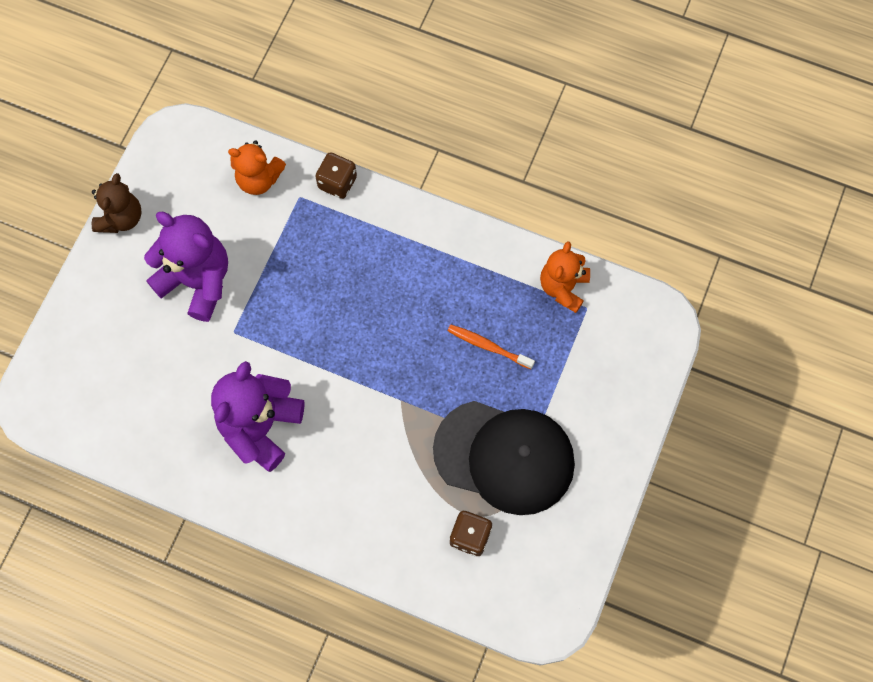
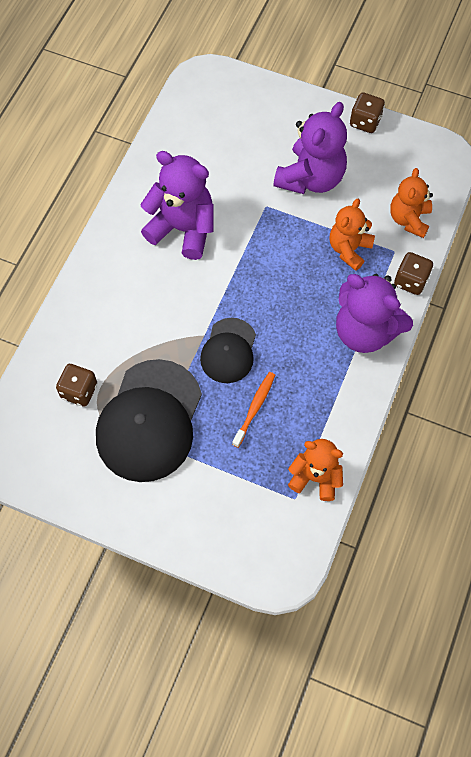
camera: 90 degrees right, 5 degrees down
(121, 218) = (365, 122): brown teddy bear -> brown dice
(295, 243) = (349, 249): none -> orange teddy bear
(397, 232) = (365, 331): none -> purple teddy bear
(420, 373) = (228, 351): none -> black cap

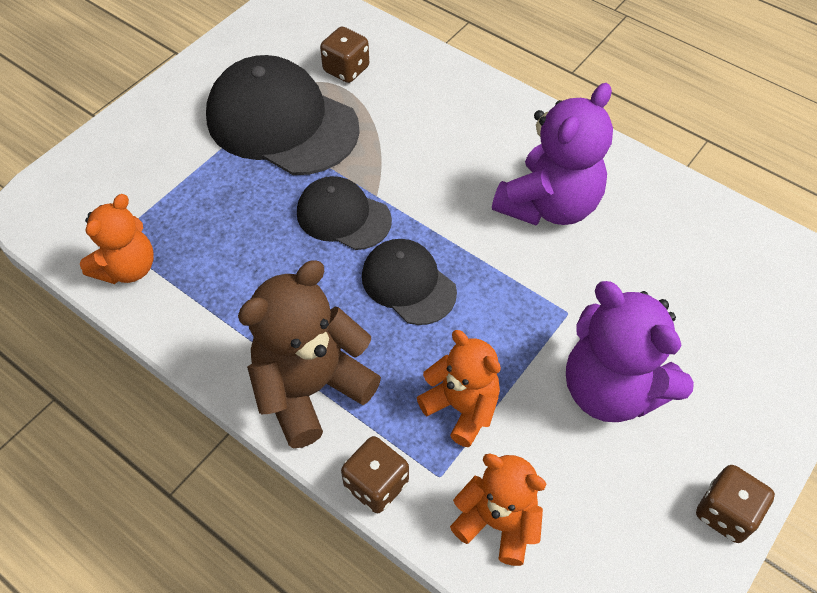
camera: 105 degrees right, 10 degrees down
(255, 408) = (251, 226): orange toothbrush -> none
(272, 297) = (408, 284): none -> black cap
(365, 331) = (311, 388): purple teddy bear -> brown teddy bear

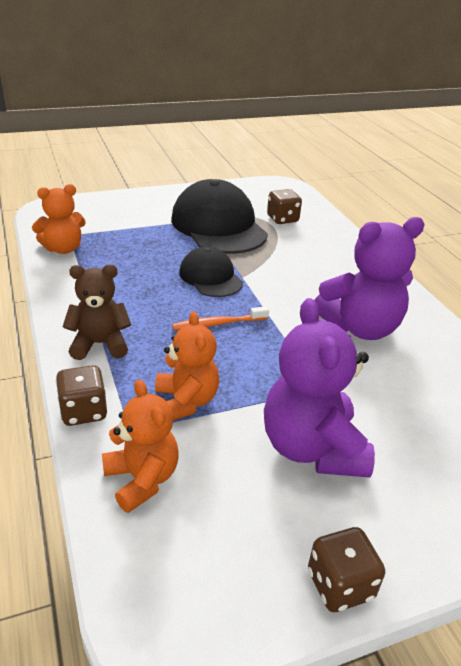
camera: 30 degrees right, 20 degrees down
(311, 388) = (100, 344): brown teddy bear -> brown teddy bear, size x0.64
(408, 284) = (218, 324): black cap -> orange toothbrush

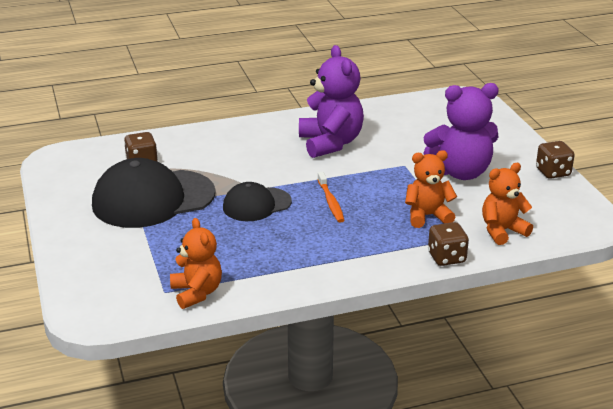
camera: 85 degrees left, 5 degrees down
(100, 344) = (365, 257): brown teddy bear -> none

